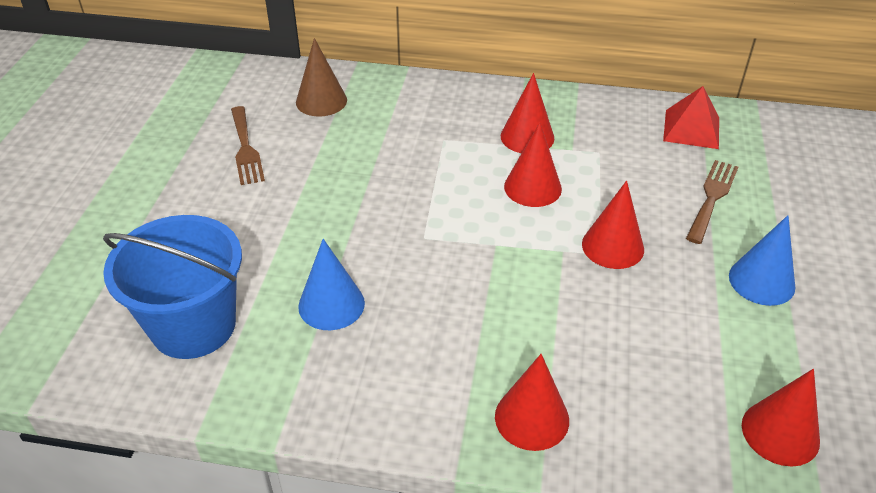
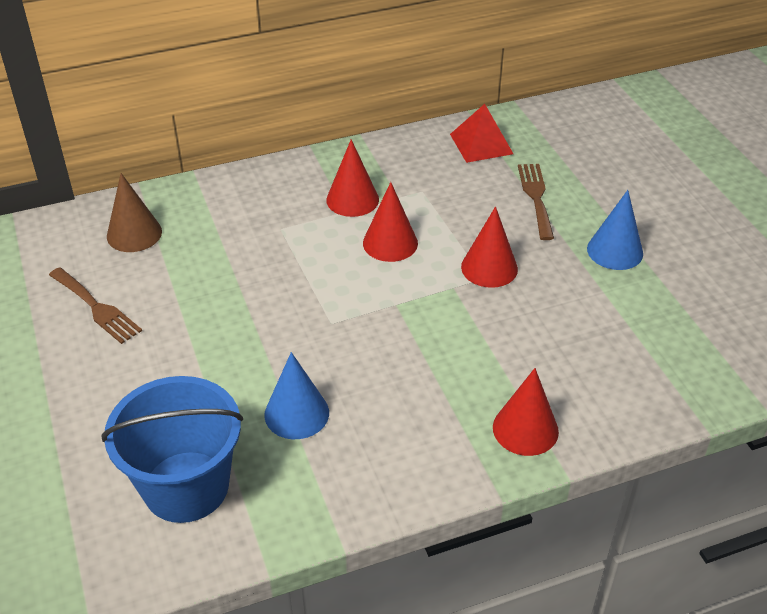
camera: 30 degrees left, 0 degrees up
(780, 432) = (699, 358): red cone -> none

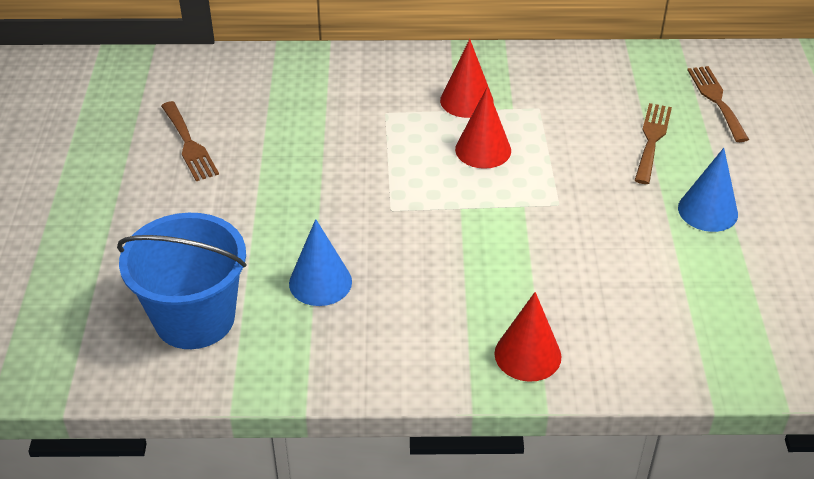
camera: 20 degrees right, 0 degrees up
(134, 234) = (251, 87): brown cone -> none
(481, 144) = (622, 75): red pyramid -> none
(489, 268) = (569, 196): red cone -> none
(573, 148) = (716, 100): none -> brown fork

